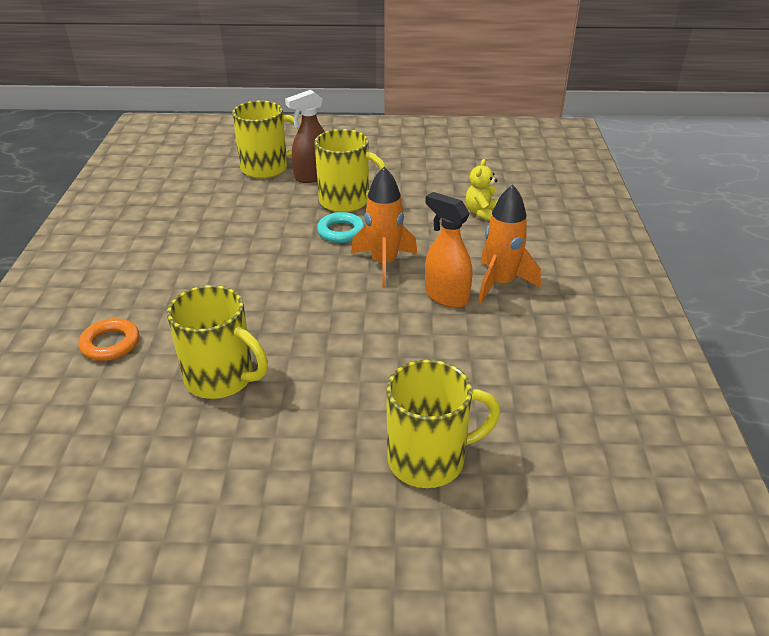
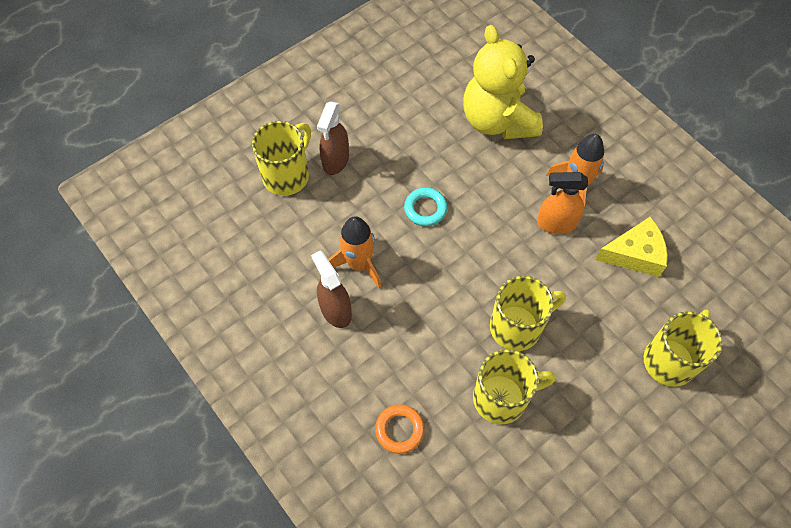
camera: 40 degrees left, 25 degrees up
(182, 249) = (335, 310): none -> brown spray bottle
(346, 201) = (393, 173): yellow mug -> yellow mug (517, 327)
(384, 263) = (488, 220): orange rocket -> orange rocket (359, 264)
(482, 213) = (497, 120): yellow teddy bear -> yellow teddy bear, size x2.42
(500, 358) = (635, 254): none -> yellow cheese

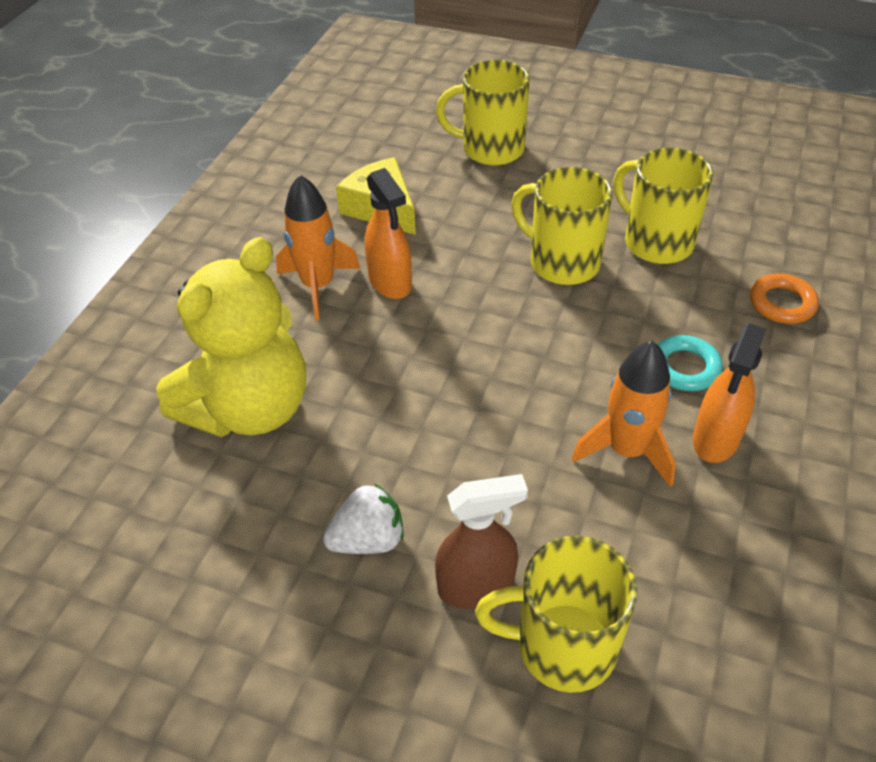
camera: 120 degrees left, 15 degrees down
(335, 310) = (715, 439): brown spray bottle -> orange spray bottle
(387, 134) = (368, 540): none -> white strawberry
(425, 209) = (473, 419): turquoise ring -> turquoise ring (685, 367)

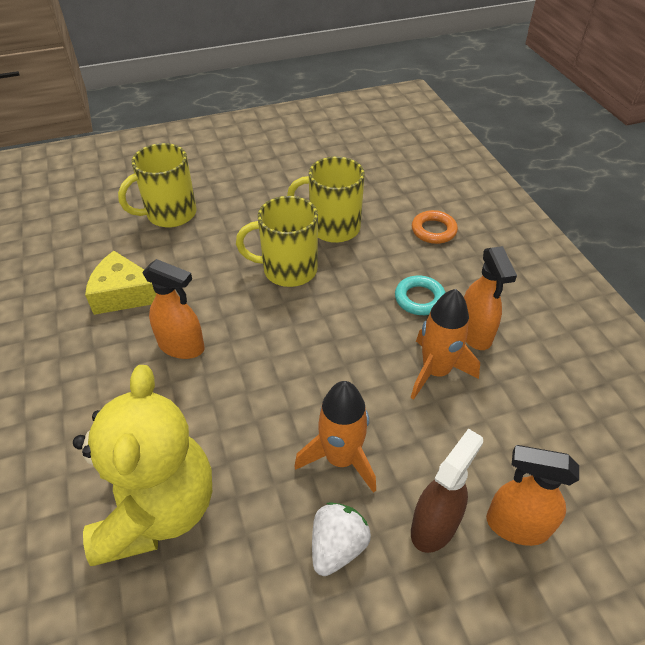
camera: 40 degrees left, 0 degrees up
(318, 286) = (126, 379): orange rocket -> orange rocket (340, 458)
(562, 646) = (516, 525): yellow mug -> orange spray bottle

